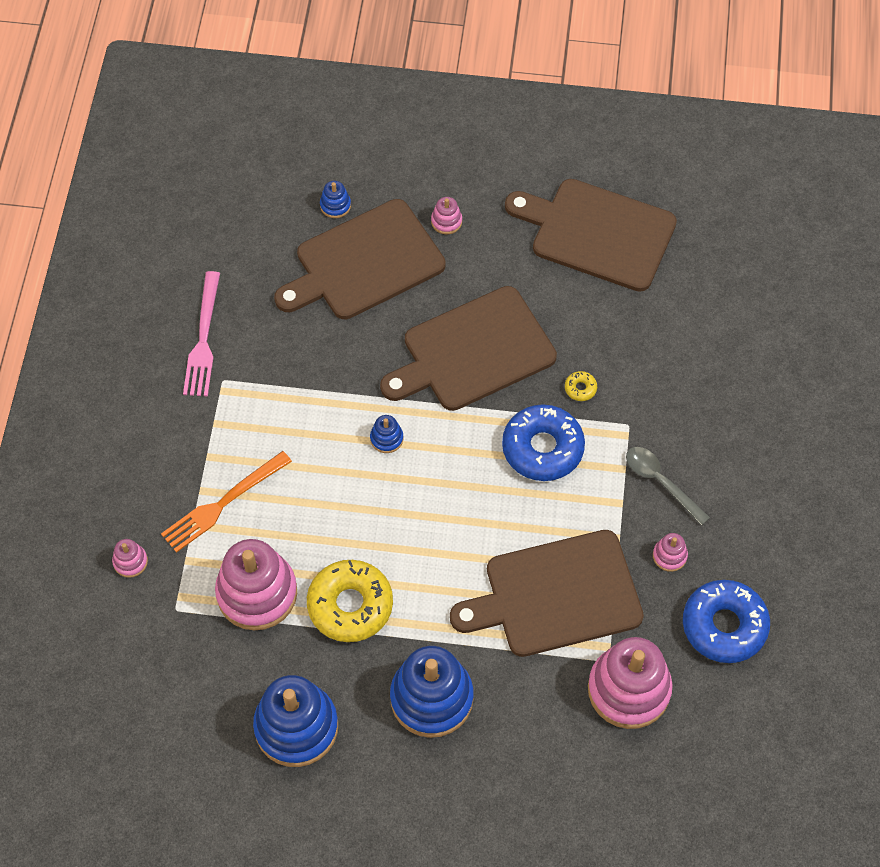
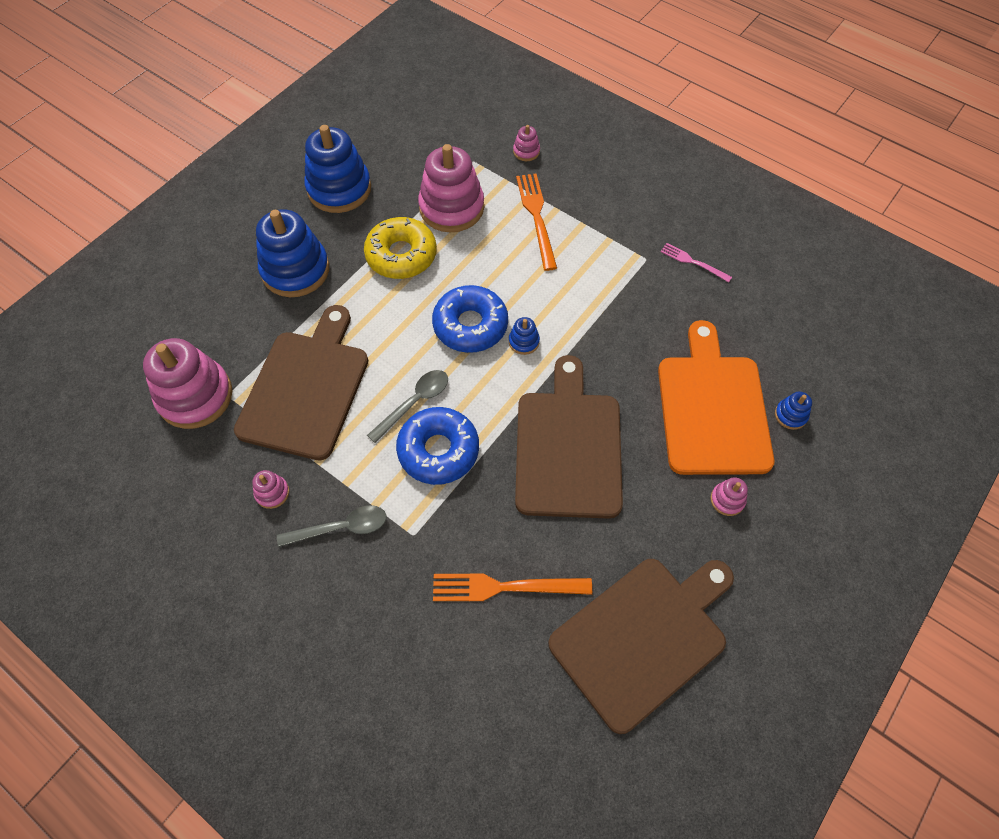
camera: 120 degrees right, 0 degrees up
(203, 339) = (693, 262): pink fork -> pink fork, size x0.58
(364, 263) = (712, 408): brown cutting board -> orange cutting board
(510, 494) = (414, 403): none -> grey spoon
(580, 388) = (476, 515): yellow donut -> none
(624, 338) = (505, 587): none -> orange fork
(724, 626) = (183, 498): blue donut -> blue donut (470, 325)

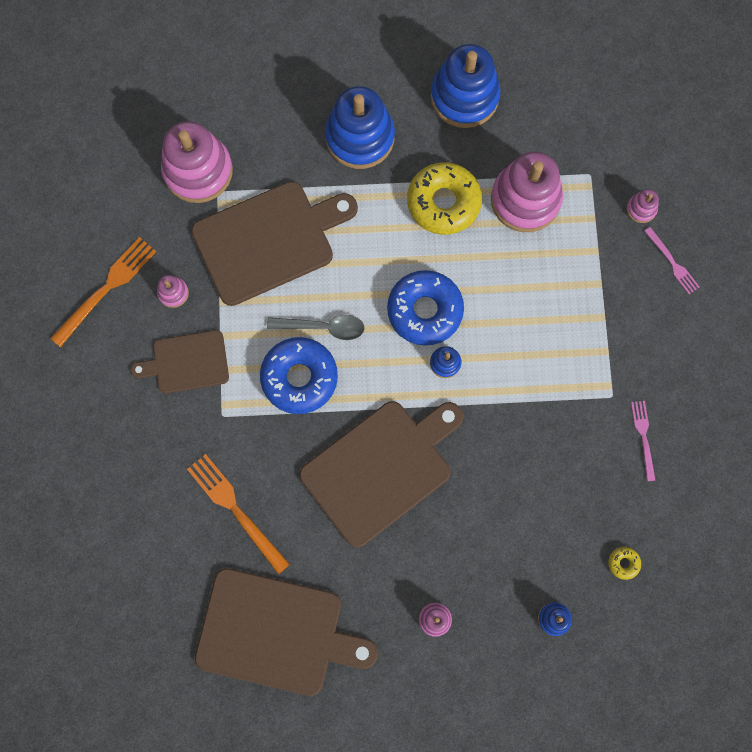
camera: 50 degrees right, 15 degrees up
(341, 528) = (187, 362): grey spoon -> brown cutting board
(537, 217) = (577, 275): orange fork -> orange fork (107, 289)
(581, 161) = (672, 263): none -> pink fork
(712, 408) = (508, 553): orange cutting board -> none
(780, 340) = (623, 563): none -> yellow donut

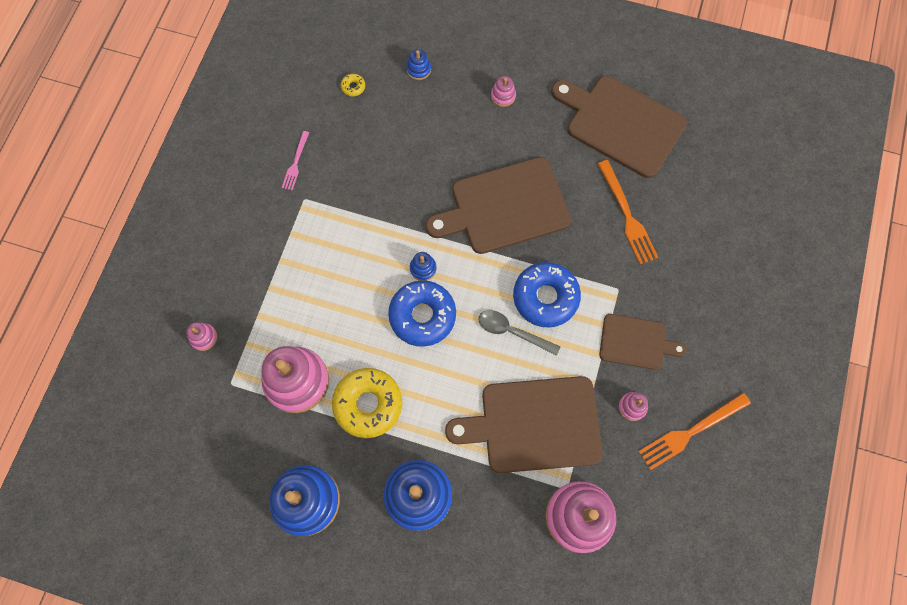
camera: 160 degrees left, 5 degrees down
(672, 263) = (203, 284): pink fork -> none

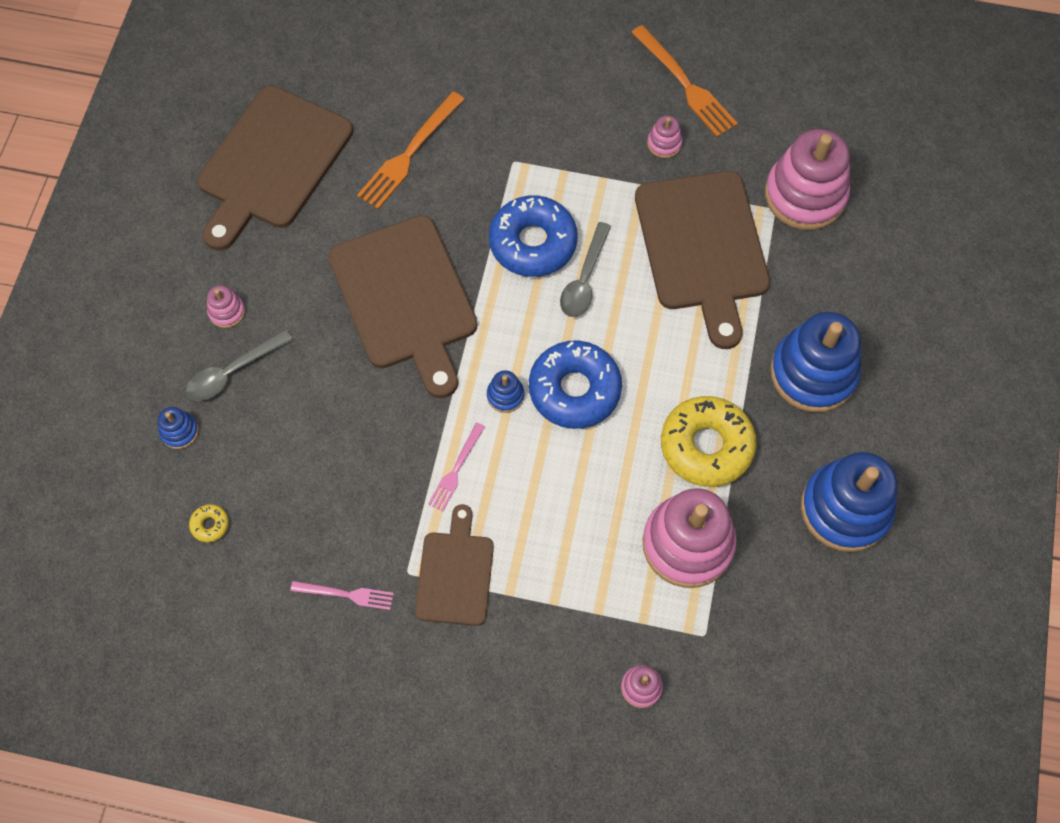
camera: 95 degrees left, 5 degrees down
(371, 233) = (456, 469): none -> pink fork
(458, 99) = (233, 371): none -> grey spoon
(627, 215) = (409, 153): orange fork -> orange fork turned 150 degrees clockwise
(636, 342) = (582, 141): brown cutting board -> brown cutting board (455, 573)

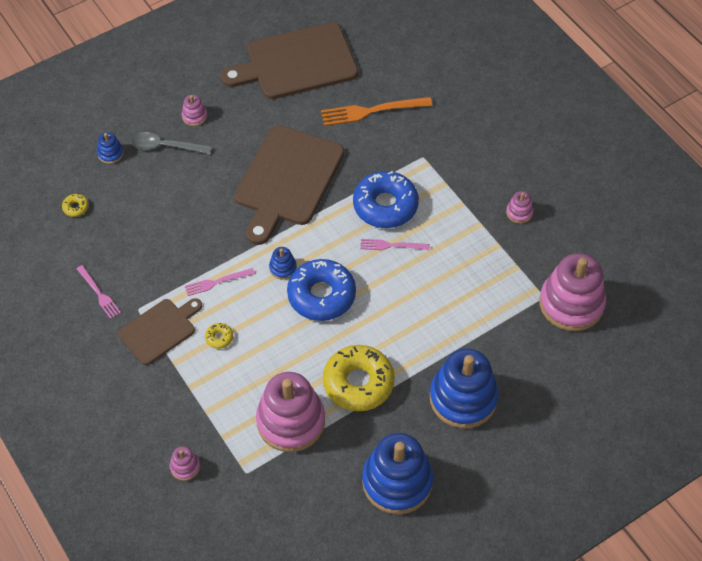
camera: 45 degrees right, 10 degrees down
(524, 525) = (219, 338): none -> yellow donut
(584, 279) = (392, 245): grey spoon -> pink fork
(685, 84) = (569, 191): orange fork -> none
(702, 247) = (477, 283): brown cutting board -> none

